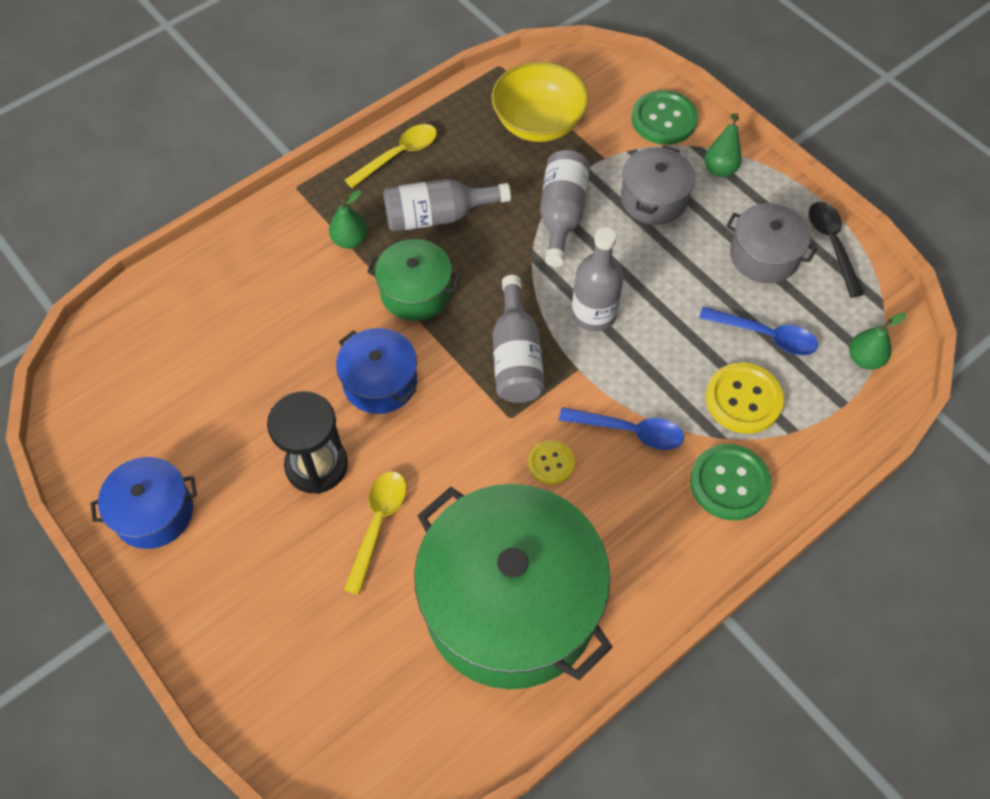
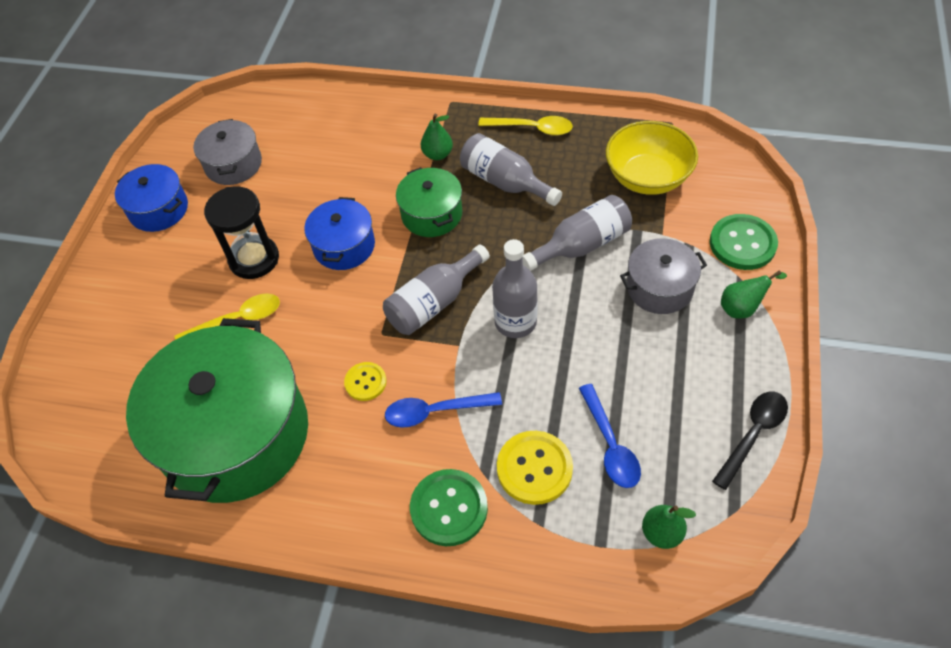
camera: 55 degrees right, 5 degrees down
(629, 431) = (435, 411): blue spoon -> blue spoon turned 105 degrees clockwise
(764, 255) = (687, 394): grey pot -> grey pot (233, 164)

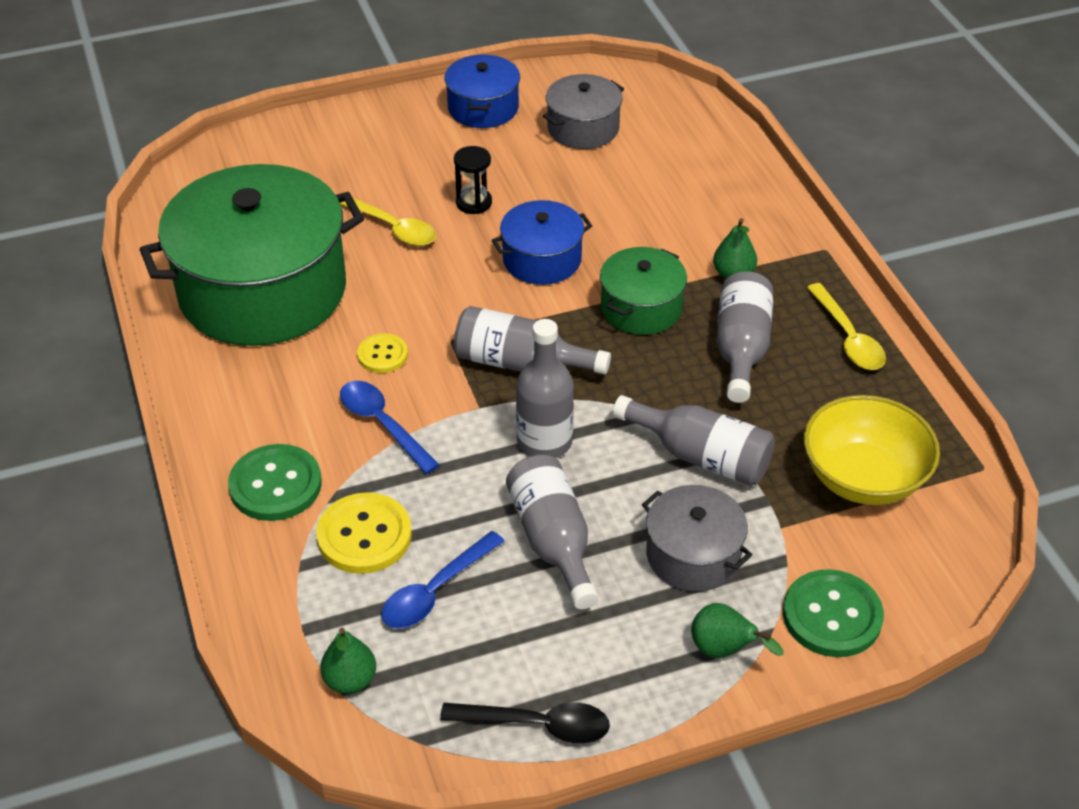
camera: 55 degrees right, 10 degrees down
(254, 259) = (474, 203): black hourglass -> black hourglass, size x0.59
(606, 357) = (553, 541): none -> grey bottle

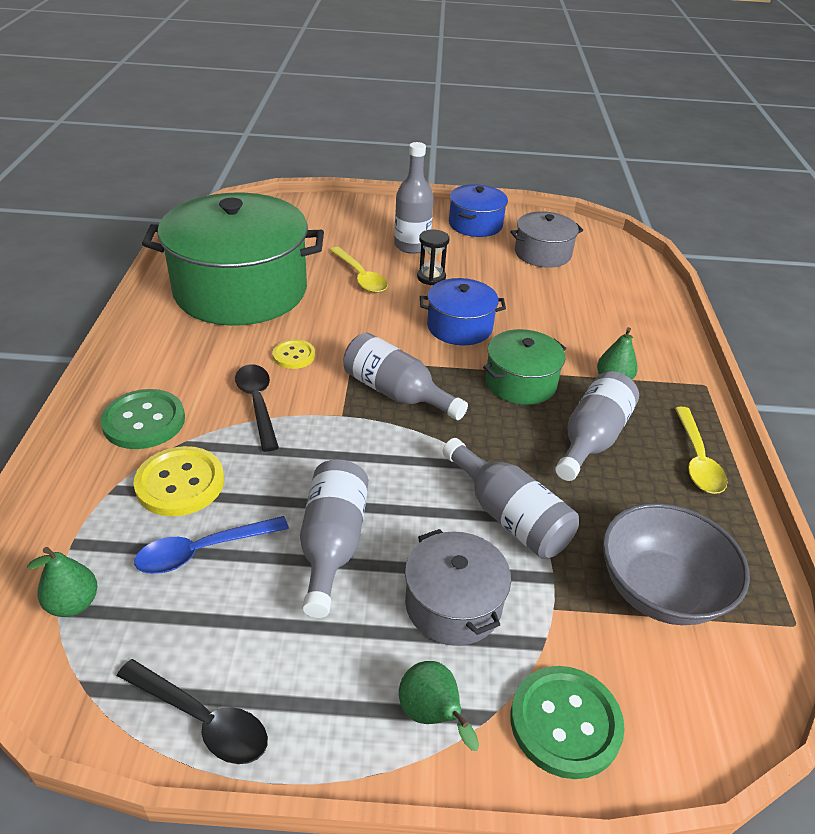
camera: 20 degrees right, 5 degrees down
(383, 424) = (258, 404): blue spoon -> black spoon
(544, 442) = (377, 458): grey bottle -> grey bottle (412, 246)
(863, 478) = (660, 590): yellow bowl -> grey bowl

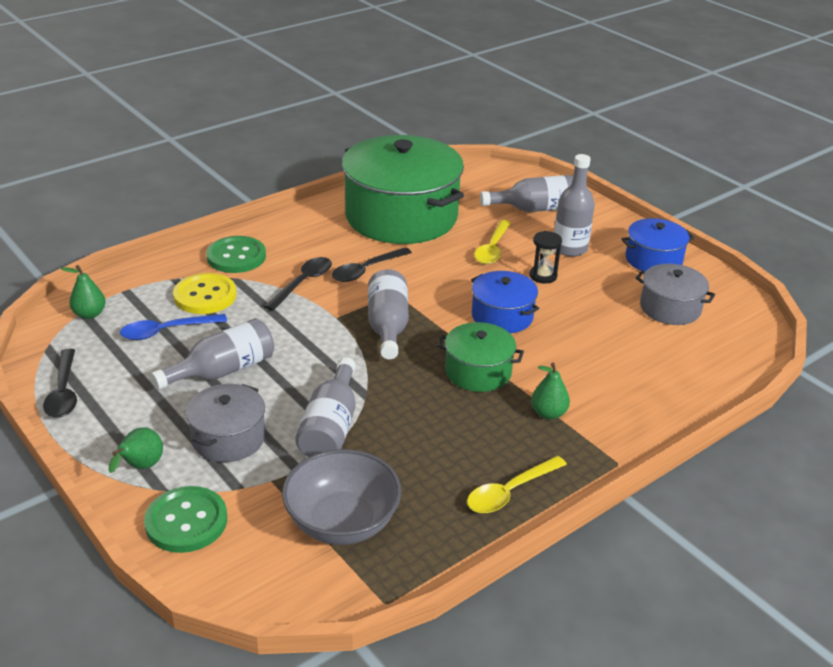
camera: 50 degrees right, 5 degrees down
(203, 551) = (166, 331): blue spoon -> blue spoon turned 45 degrees counterclockwise
(294, 355) = (366, 270): yellow button -> black spoon
(591, 439) = (460, 430): grey bottle -> grey bottle (534, 209)

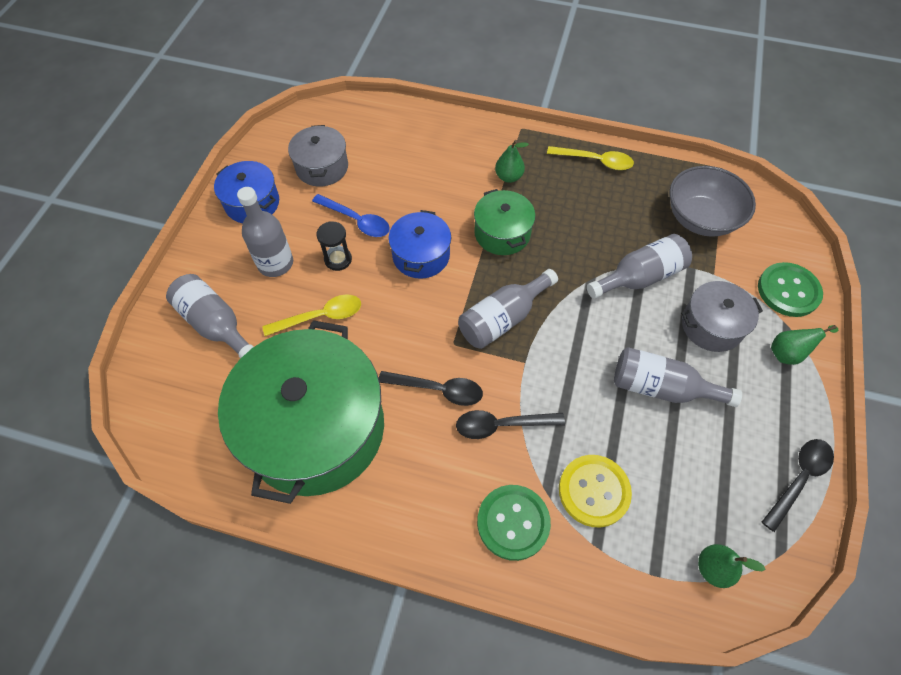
camera: 125 degrees left, 25 degrees up
(166, 331) = (665, 475): blue spoon -> blue spoon (356, 220)

